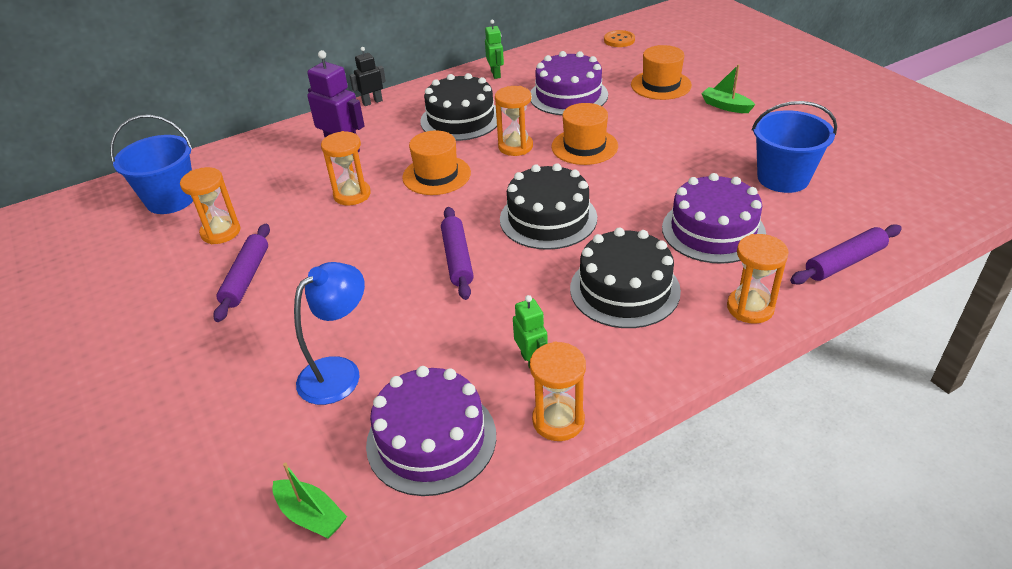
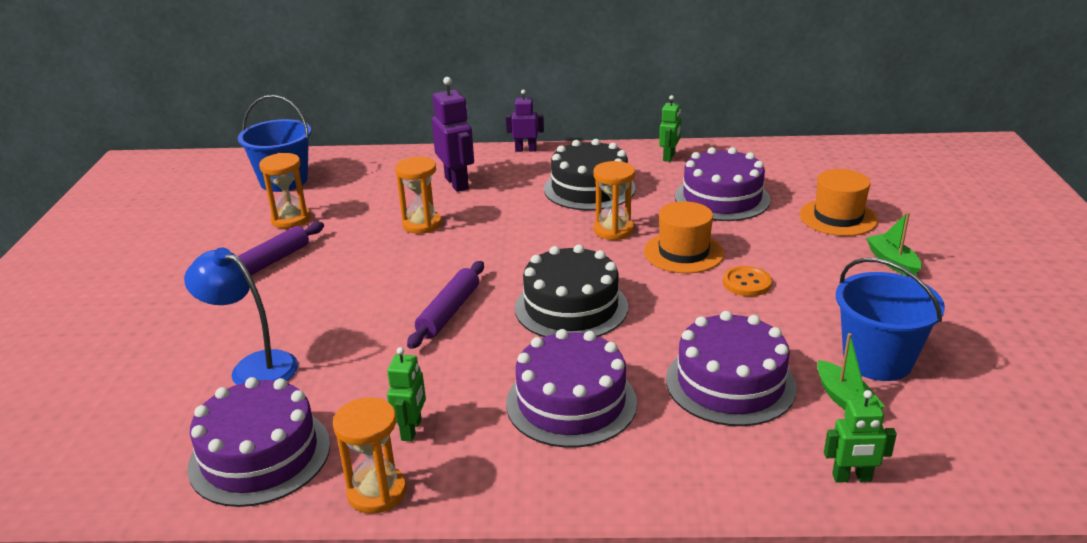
camera: 30 degrees right, 10 degrees down
(311, 516) = (113, 469): green boat -> green boat (845, 400)
(339, 372) = (254, 367): blue lamp -> blue lamp turned 135 degrees counterclockwise
(372, 102) = (526, 150): black robot -> purple robot
(436, 175) = (511, 232): orange hat -> none
(619, 40) = (840, 159): orange button -> orange button (746, 283)
(624, 289) = (571, 402): black cake -> purple cake
(750, 308) = (683, 476): orange hourglass -> none
(844, 262) = (852, 478): purple rolling pin -> green robot

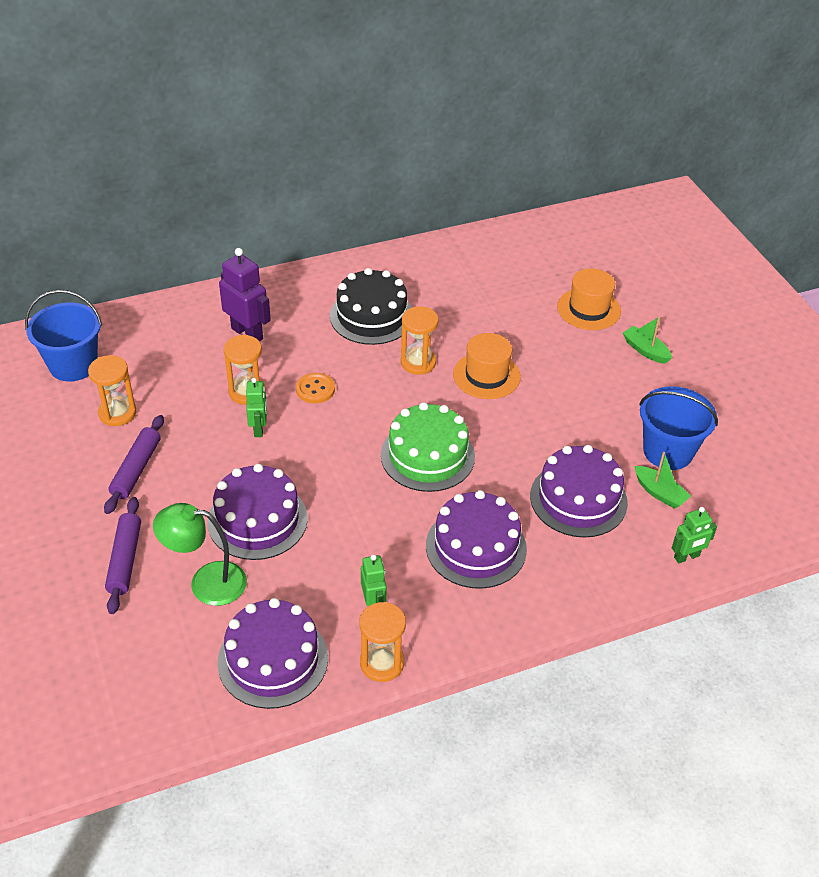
camera: 25 degrees left, 15 degrees up
(254, 367) = (206, 582): blue lamp -> green lamp
(449, 312) = (332, 485): purple rolling pin -> purple rolling pin (125, 560)
(526, 150) = (286, 276): purple robot -> none
(571, 307) = (427, 455): black cake -> green cake
(669, 157) = (421, 261): green robot -> green robot (259, 429)
(722, 198) = (489, 305): purple cake -> purple cake (257, 520)
(746, 283) = (549, 397): orange button -> orange button (315, 389)

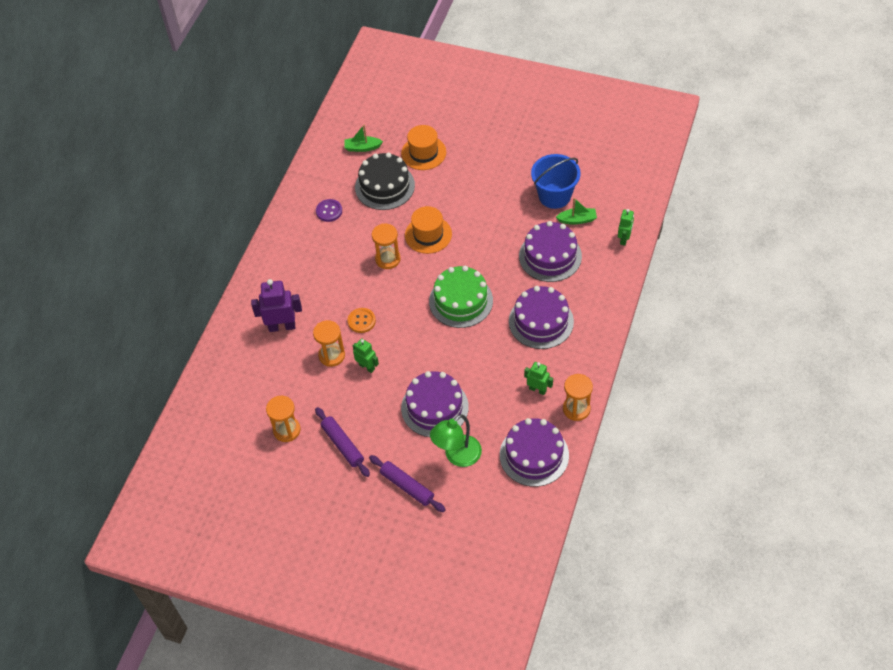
camera: 45 degrees left, 10 degrees up
(73, 365) = (221, 431): blue bucket -> none
(371, 316) = (328, 256): black cake -> black cake (385, 186)
(429, 284) = (329, 211): none -> purple button
(645, 350) = (478, 151): green boat -> green boat (362, 147)

